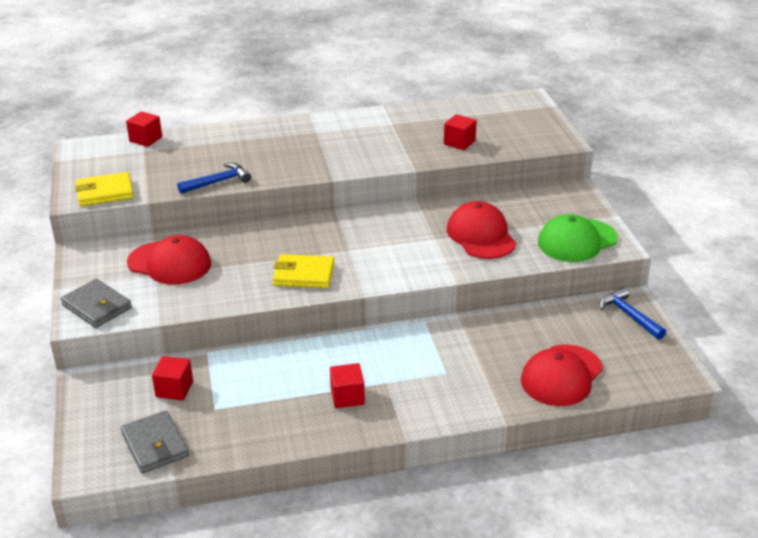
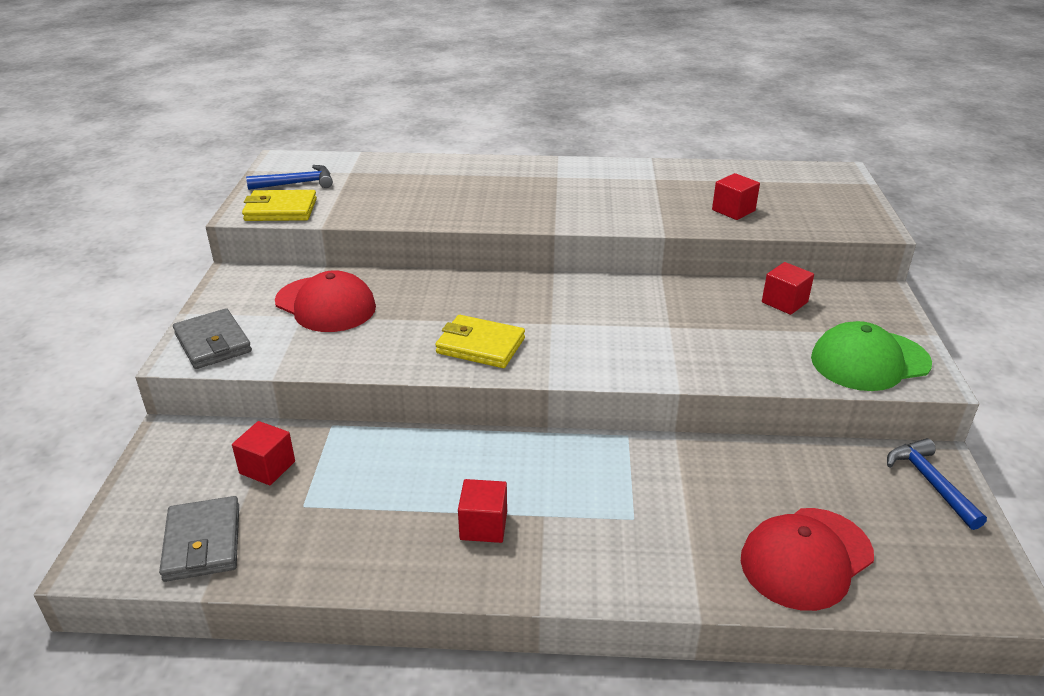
camera: 15 degrees right, 0 degrees up
(146, 139) = (359, 160): red cube -> red cube (784, 302)
(218, 182) = (414, 216): blue hammer -> blue hammer (297, 183)
(481, 235) = (733, 332): red cap -> none

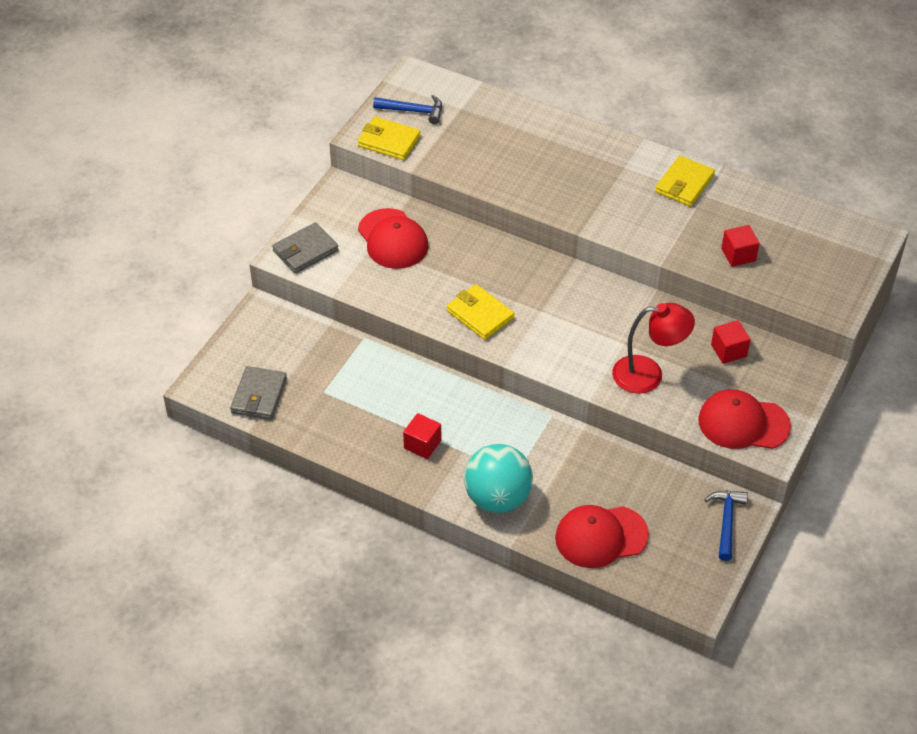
camera: 25 degrees right, 15 degrees up
(213, 343) = (305, 251): grey wallet -> grey wallet turned 60 degrees clockwise
(267, 467) = (312, 356): red cube -> none
(628, 175) = (684, 184): none -> yellow wallet
(633, 559) = (497, 498): none -> turquoise ball
(723, 347) = (648, 374): none -> red lamp
(869, 361) = (743, 423): green cap -> red cap

